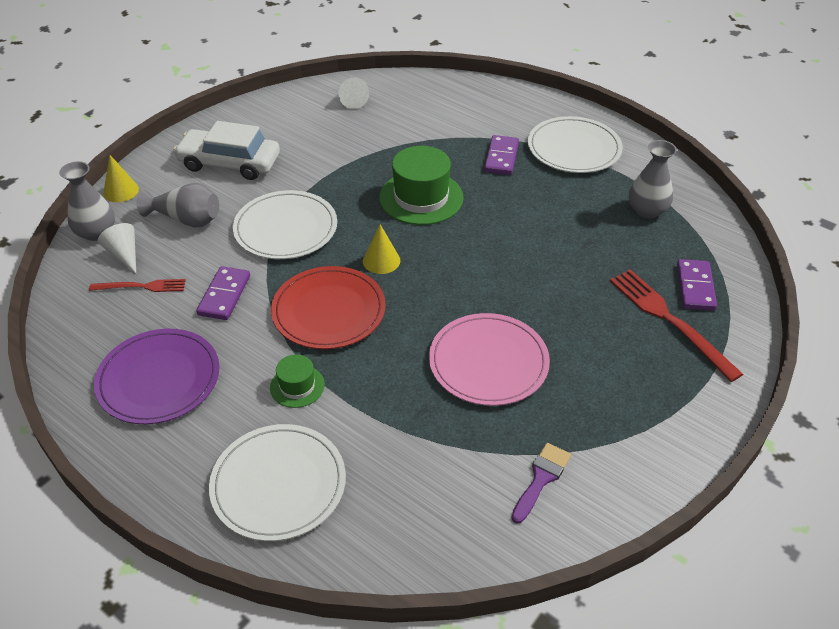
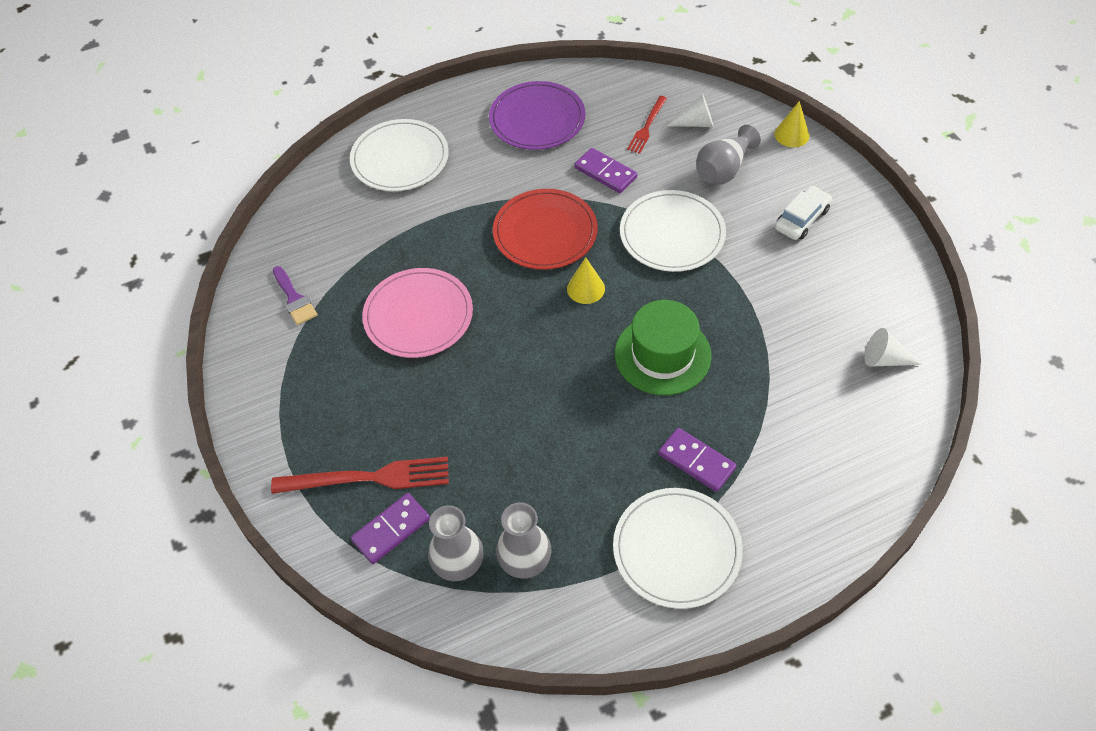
camera: 120 degrees right, 10 degrees up
(96, 232) = (736, 111): grey vase -> grey vase (458, 562)
(229, 163) = (801, 219): white car -> white car, size x0.62
(297, 386) = (477, 190): green hat -> none
(695, 287) = (391, 529): purple domino -> purple domino turned 75 degrees counterclockwise

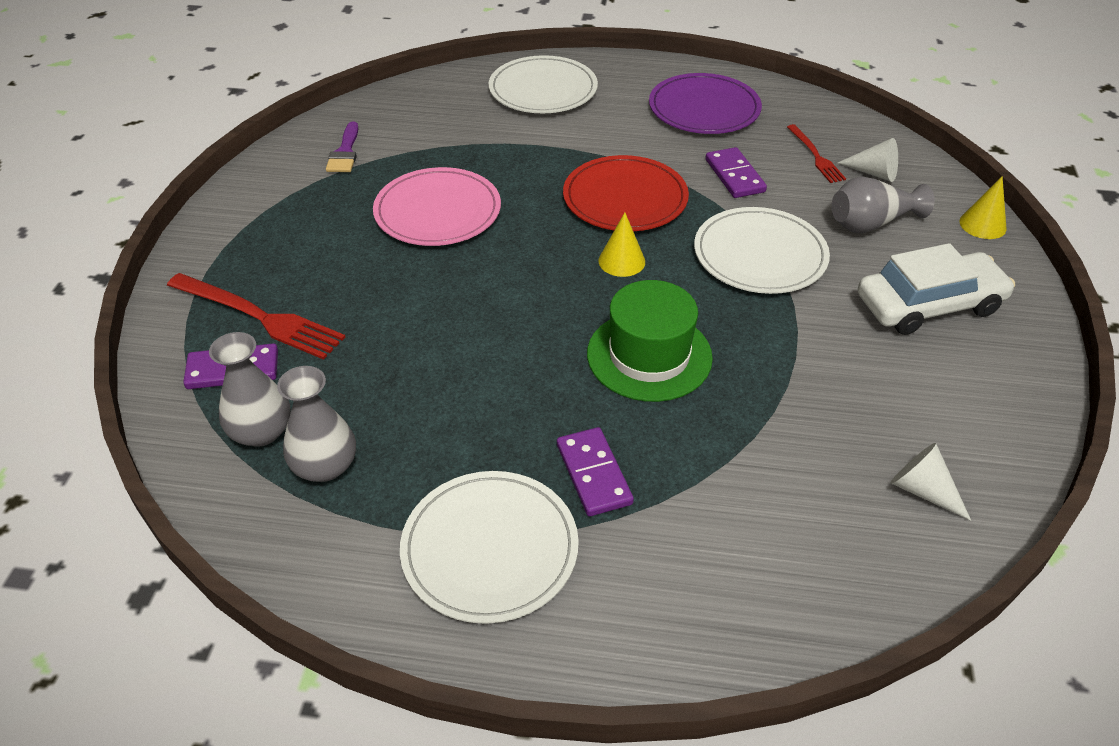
camera: 30 degrees right, 10 degrees down
(647, 126) = (815, 156): red fork -> red fork turned 75 degrees counterclockwise
(801, 219) = (929, 304): white car -> white car, size x1.61

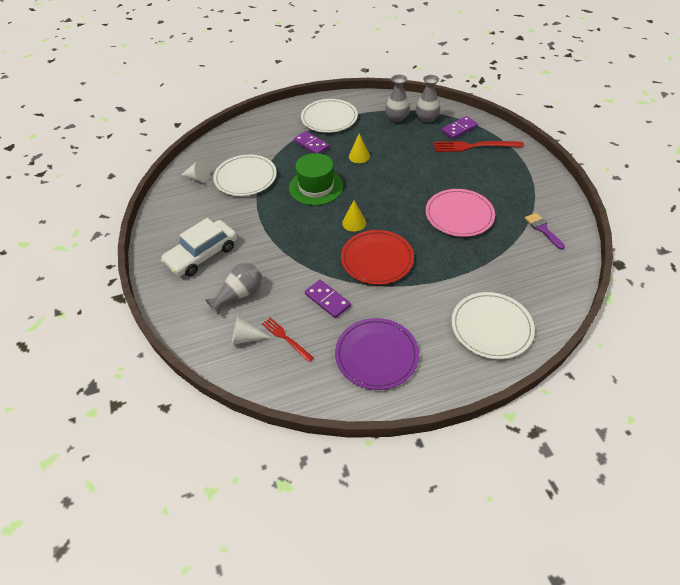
camera: 155 degrees right, 5 degrees up
(760, 255) = (291, 251): white plate -> white plate (245, 177)
(982, 225) = (176, 319): yellow cone -> yellow cone (359, 156)

